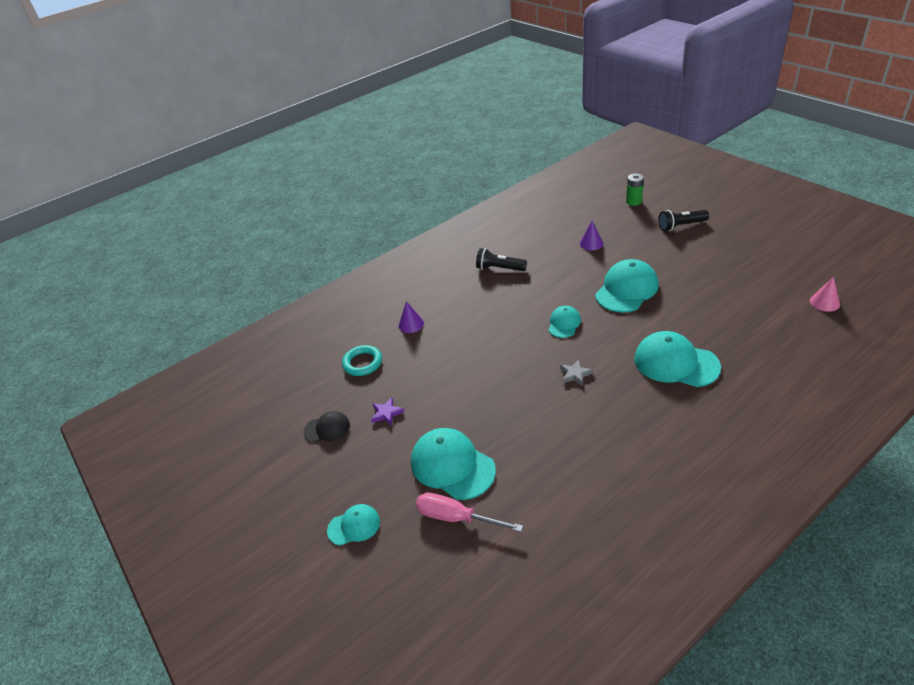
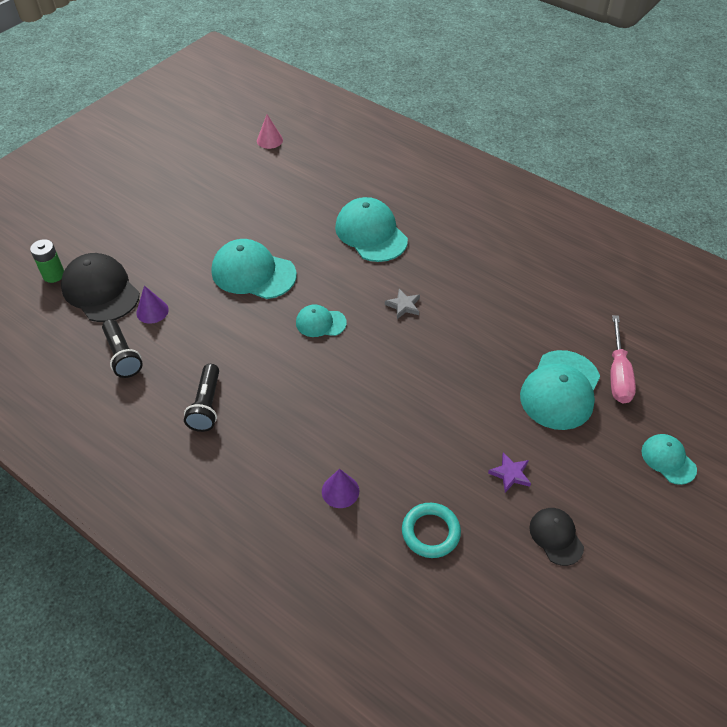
camera: 110 degrees left, 10 degrees up
(615, 221) = (100, 290): none -> black cap
(675, 363) = (371, 233): turquoise cap -> turquoise cap turned 135 degrees clockwise
(681, 226) = (123, 231): black flashlight -> black flashlight (123, 356)

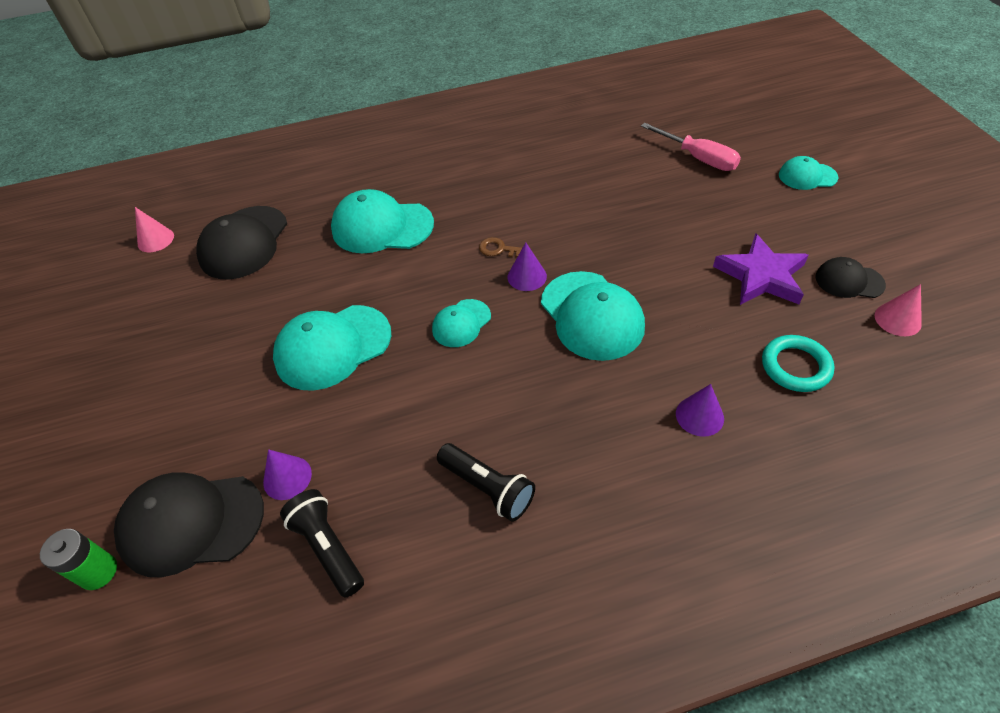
camera: 50 degrees left, 0 degrees up
(123, 356) = (328, 547): black flashlight -> black flashlight turned 135 degrees counterclockwise
(300, 179) = (244, 243): none -> black cap
(390, 334) = (527, 276): none -> purple cone
(403, 306) = (500, 249): grey star -> brown key
(510, 474) = (761, 276): purple star -> purple star, size x1.95
(538, 586) = (897, 319): none -> pink cone
(560, 390) = (689, 199): turquoise cap -> turquoise cap (592, 315)

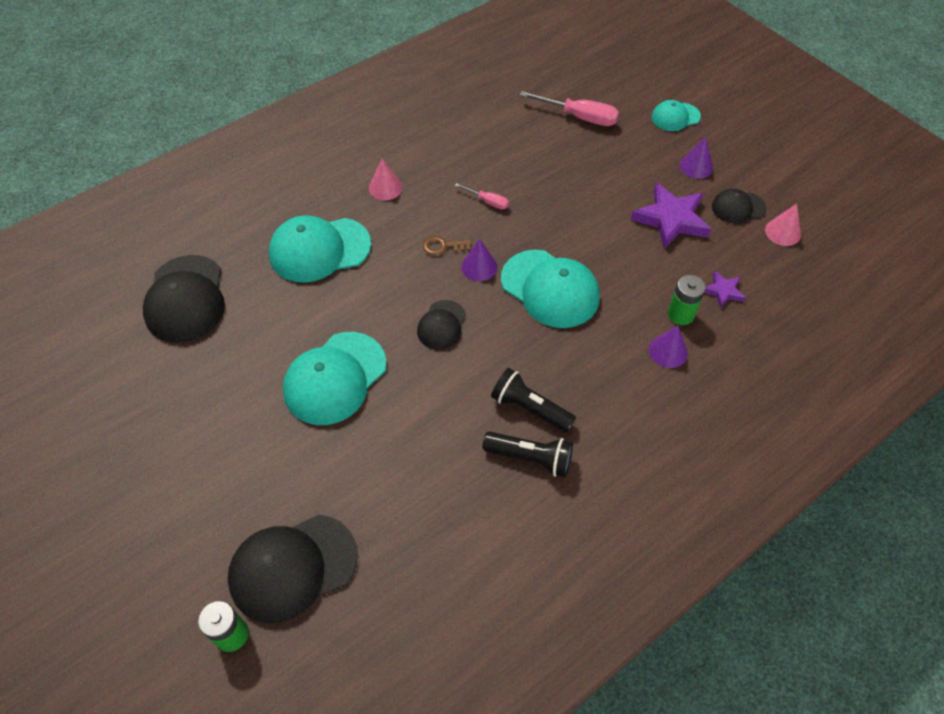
camera: 25 degrees left, 5 degrees up
(155, 240) = (85, 319): pink cone -> pink cone (385, 188)
(287, 477) = (357, 503): purple cone -> purple cone (696, 166)
(328, 547) = (424, 547): black flashlight -> black flashlight (530, 408)
(461, 323) = (441, 325): turquoise cap -> black cap
(565, 218) = (488, 201): none -> pink screwdriver
(732, 379) = (680, 314): none -> green battery
(795, 366) = (723, 291): turquoise ring -> purple star

